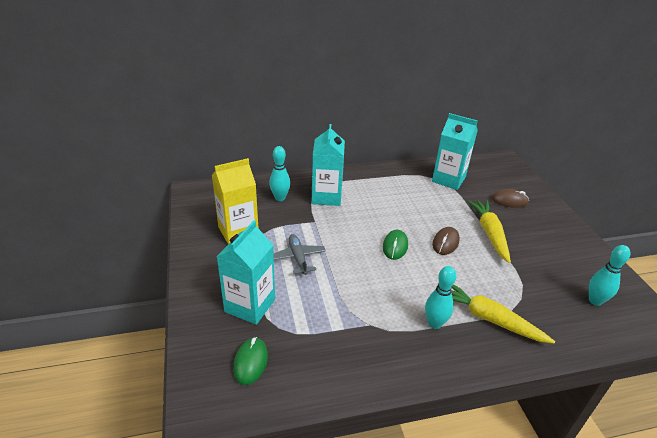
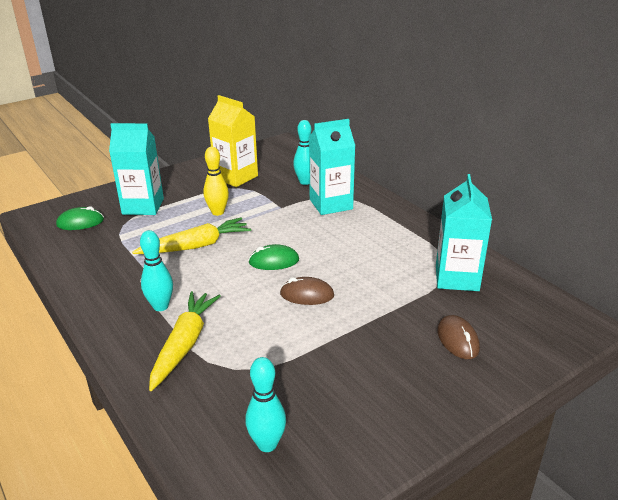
camera: 70 degrees right, 5 degrees down
(298, 258) = (218, 212): grey plane -> yellow bowling pin
(489, 233) = (355, 328): yellow carrot -> yellow carrot (196, 246)

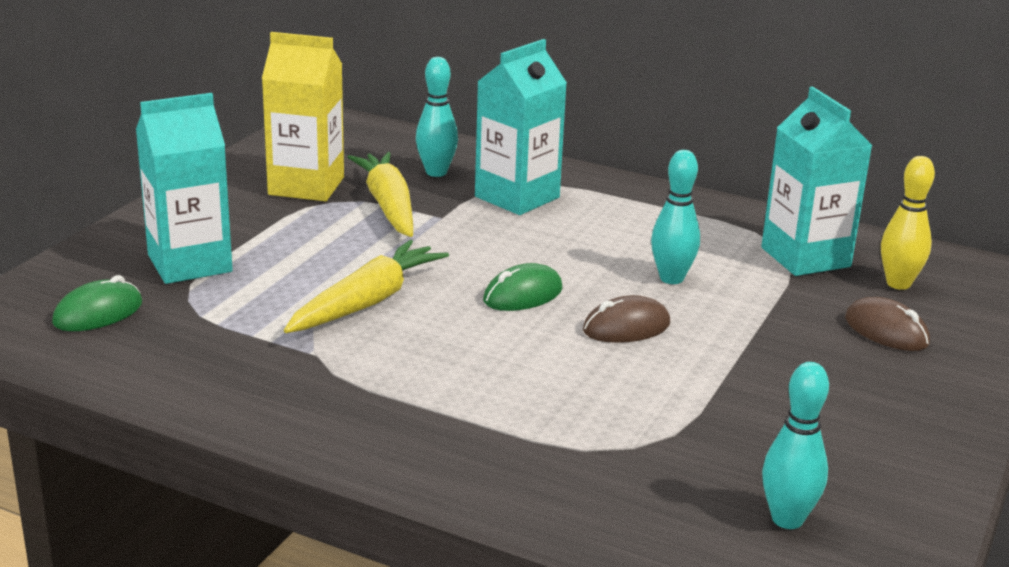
camera: 30 degrees left, 5 degrees down
(160, 306) = (417, 399): turquoise bowling pin -> turquoise bowling pin (671, 278)
(184, 344) = (521, 438): yellow carrot -> yellow carrot (388, 205)
(218, 212) = (341, 245): yellow bowling pin -> yellow bowling pin (898, 284)

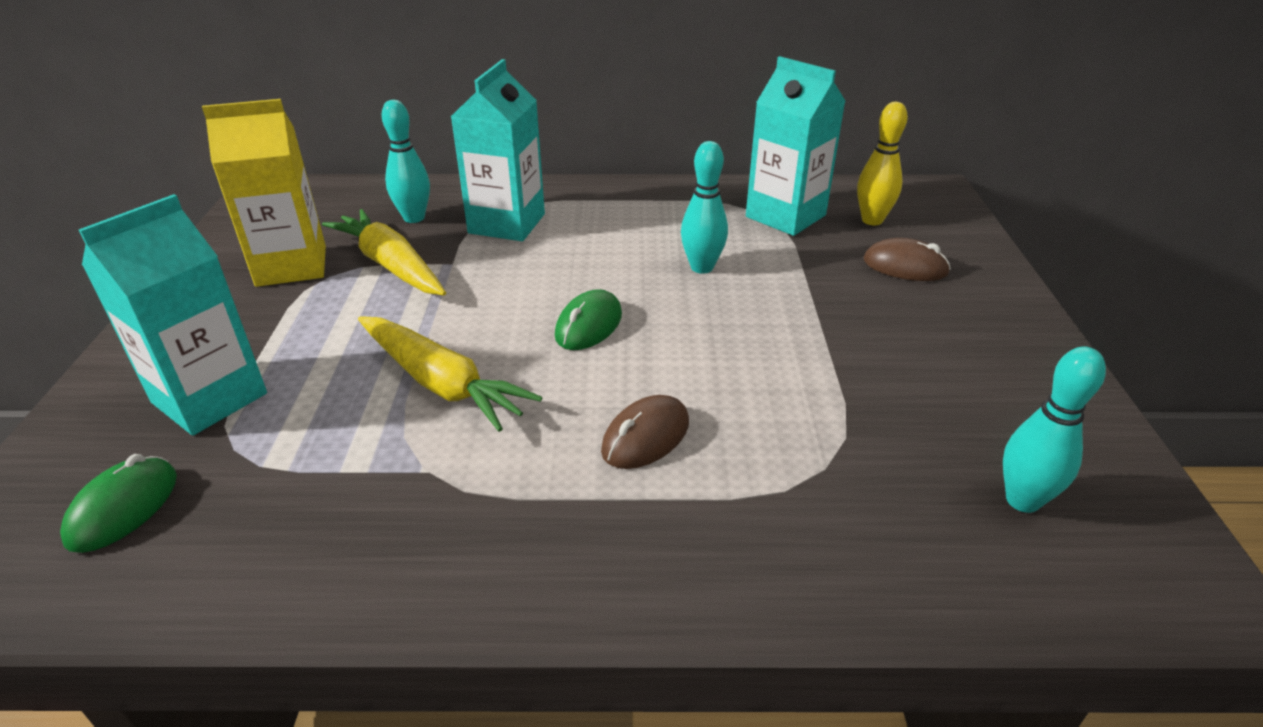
camera: 25 degrees left, 10 degrees up
(367, 302) = (442, 383): yellow carrot -> yellow carrot turned 120 degrees clockwise
(626, 327) = (706, 331): brown mouse -> brown mouse (645, 437)

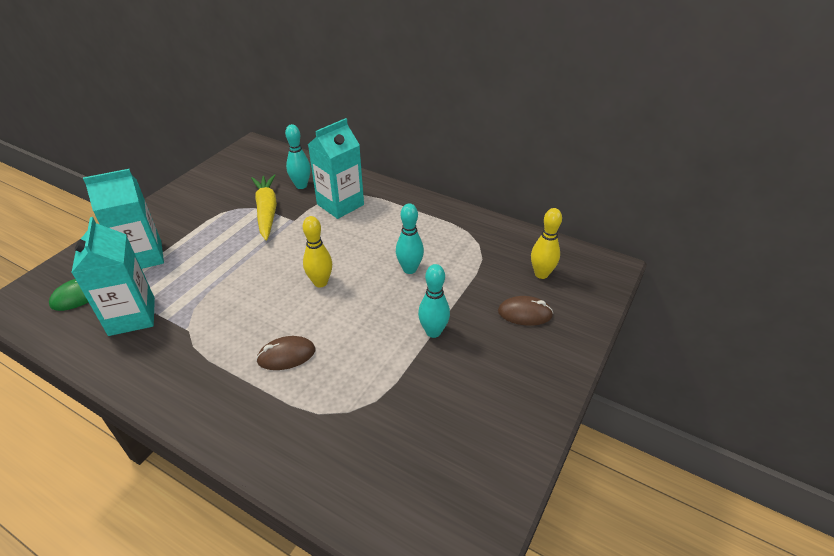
camera: 30 degrees right, 5 degrees up
(291, 266) = (227, 196): yellow carton -> none
(442, 383) = (231, 288): yellow carrot -> none
(588, 325) = (320, 282): green mouse -> yellow bowling pin
(785, 216) = (492, 252): turquoise carton -> turquoise carton (132, 316)
(905, 266) = (525, 313): brown mouse -> brown mouse turned 45 degrees counterclockwise
(1022, 500) = (424, 479): turquoise bowling pin -> turquoise bowling pin (433, 332)

